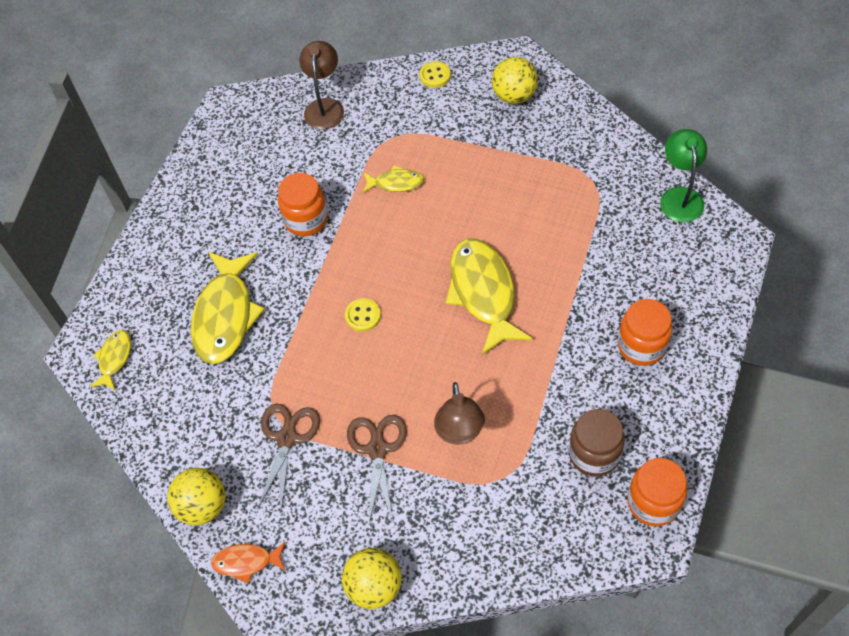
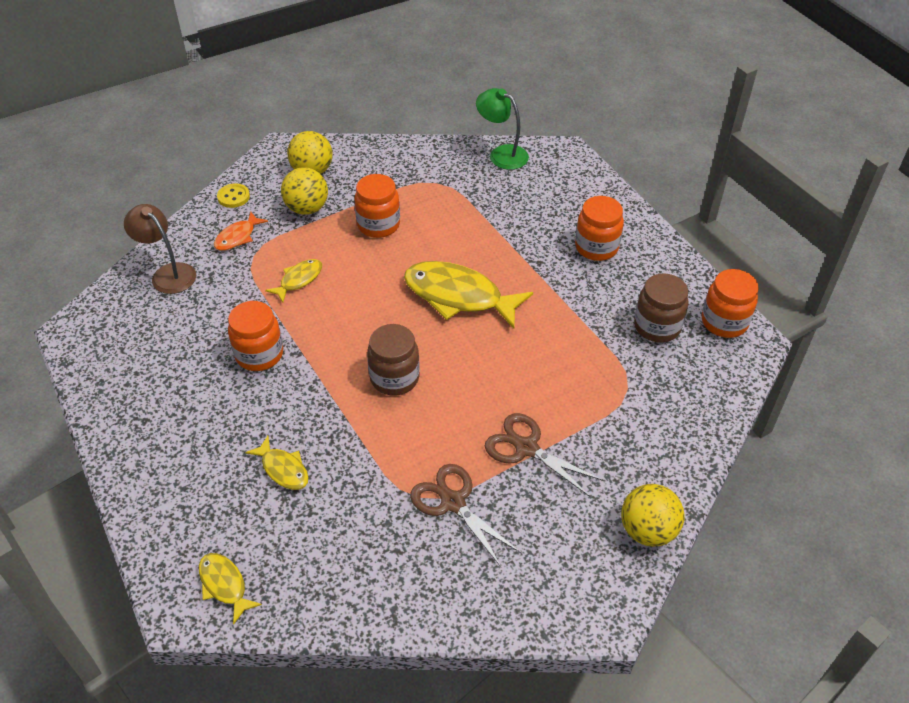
camera: 55 degrees left, 10 degrees down
(203, 506) = (455, 610): yellow ball -> yellow ball (307, 208)
(225, 315) = (283, 469): yellow fish -> yellow fish, size x0.50
(246, 562) = (542, 610): orange fish -> orange fish (237, 237)
(363, 316) = (394, 378): yellow button -> brown jar
(460, 433) = (564, 388): brown lamp -> none
(503, 183) = (378, 225): none -> orange jar

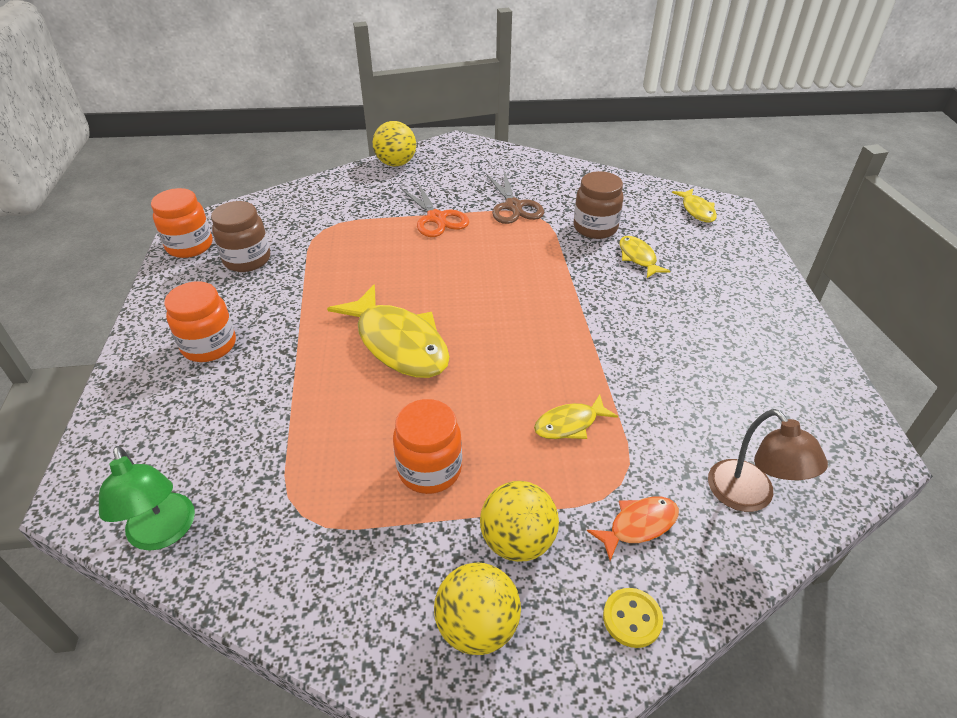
camera: 155 degrees left, 5 degrees down
(259, 354) = (639, 352): orange jar -> none
(394, 378) = (511, 291): brown jar -> brown jar (595, 228)
(526, 448) = (436, 218): brown scissors -> orange scissors

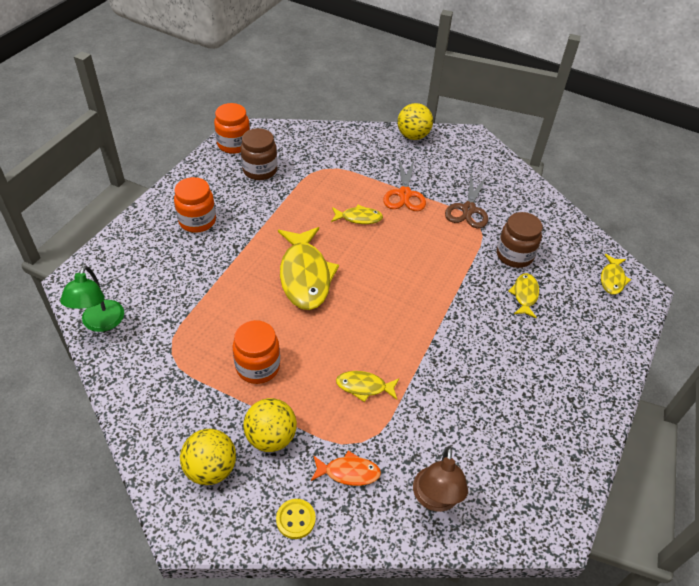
camera: 30 degrees right, 5 degrees up
(407, 260) = (359, 218): none -> yellow fish

